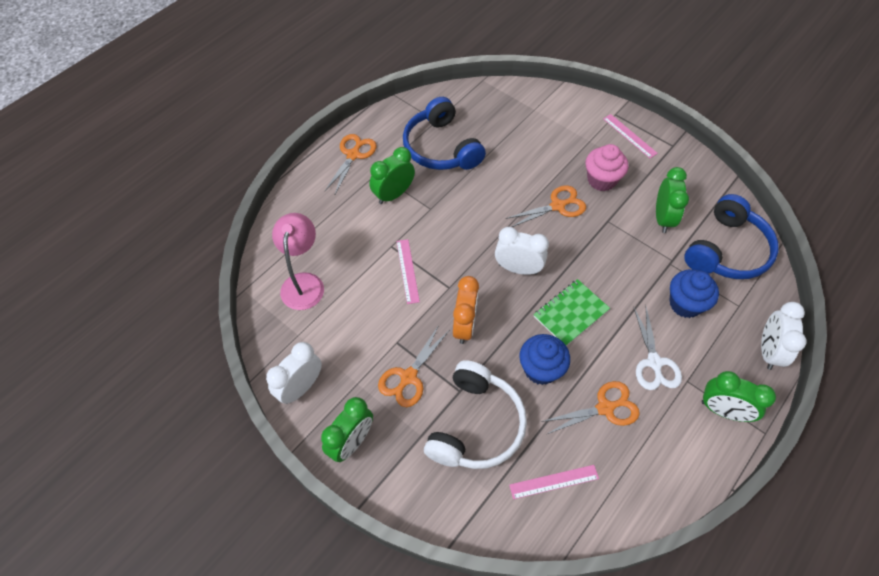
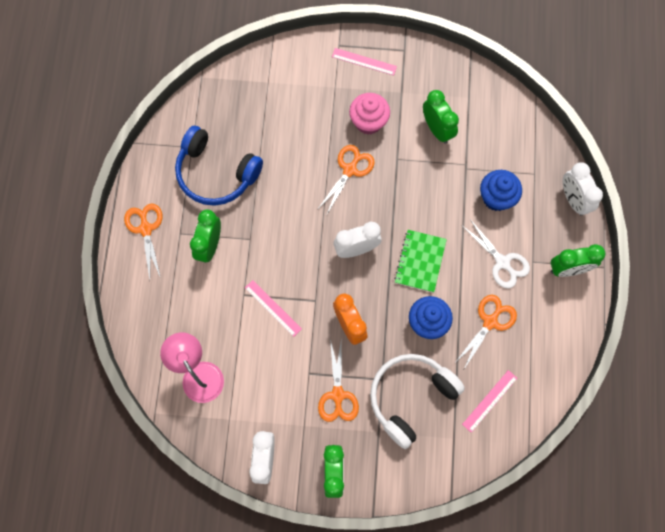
camera: 35 degrees left, 15 degrees up
(475, 425) = (410, 397): white headphones -> white headphones turned 120 degrees counterclockwise
(727, 250) = (500, 129): blue headphones -> none

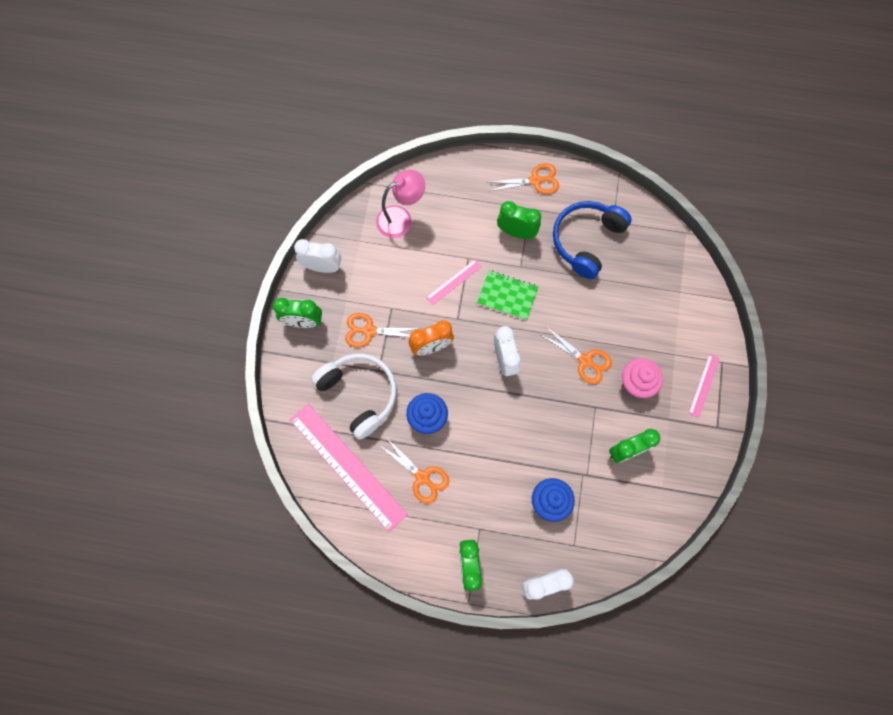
camera: 95 degrees right, 0 degrees up
(420, 261) = (488, 417): green notebook -> green notebook (507, 296)
(489, 401) = (347, 466): pink ruler -> pink ruler, size x2.21
(502, 262) = (481, 498): white scissors -> none

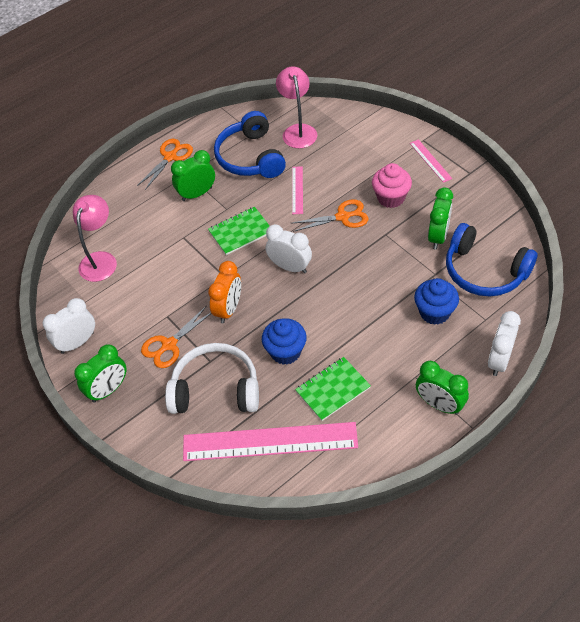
camera: 45 degrees left, 20 degrees down
(422, 477) = (333, 389): orange scissors -> green notebook
(454, 282) = (192, 259): pink ruler -> pink ruler (297, 190)
(621, 512) = (484, 271): none -> blue headphones
(645, 254) = (298, 131): none -> pink lamp

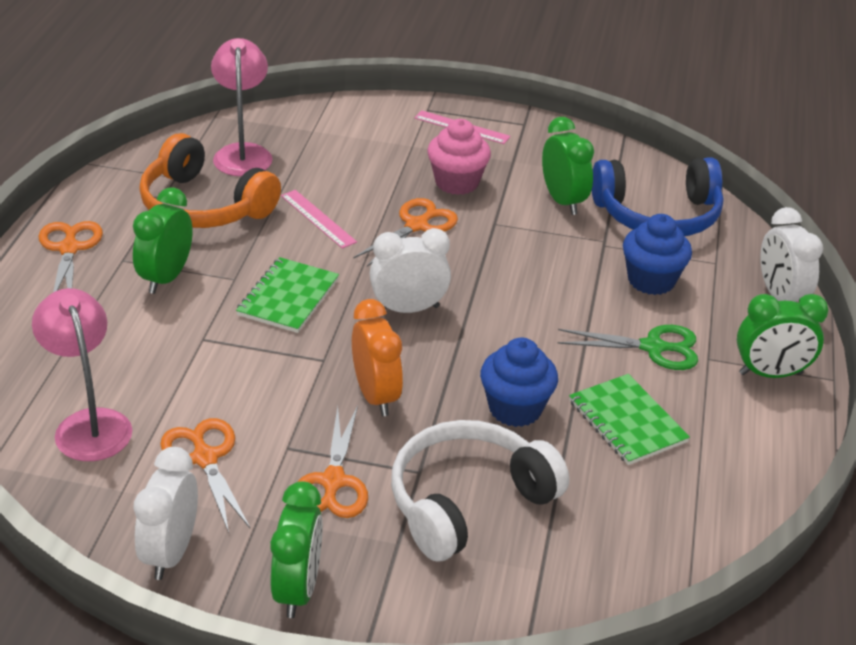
camera: 45 degrees left, 15 degrees down
(129, 303) = (205, 458): none -> orange scissors
(250, 157) = (204, 205): blue headphones -> orange headphones
(270, 442) = (617, 525): pink ruler -> none
(298, 131) = (243, 153): pink lamp -> pink lamp turned 45 degrees clockwise
(333, 389) = (627, 421): green notebook -> green notebook turned 45 degrees counterclockwise
(391, 354) = (653, 347): none -> green scissors

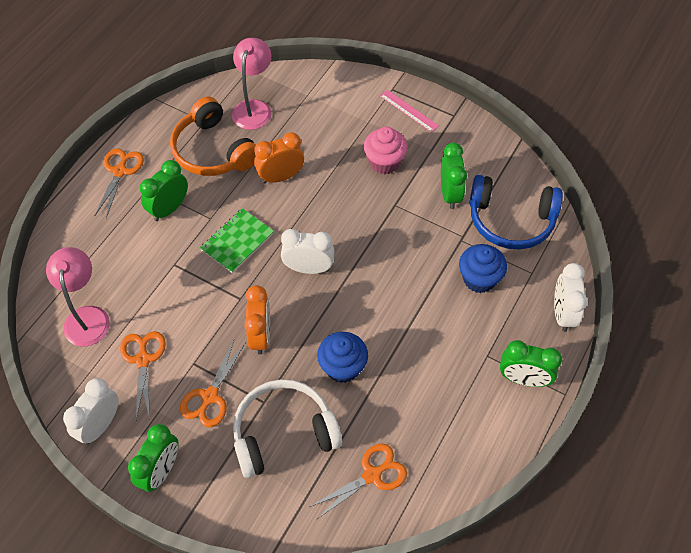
camera: 20 degrees right, 20 degrees up
(318, 219) = (281, 177): pink ruler -> orange clock
(416, 226) = (342, 196): orange scissors -> orange scissors (372, 475)
(627, 421) = (409, 395): green notebook -> none
(653, 347) = (454, 338): green scissors -> none

